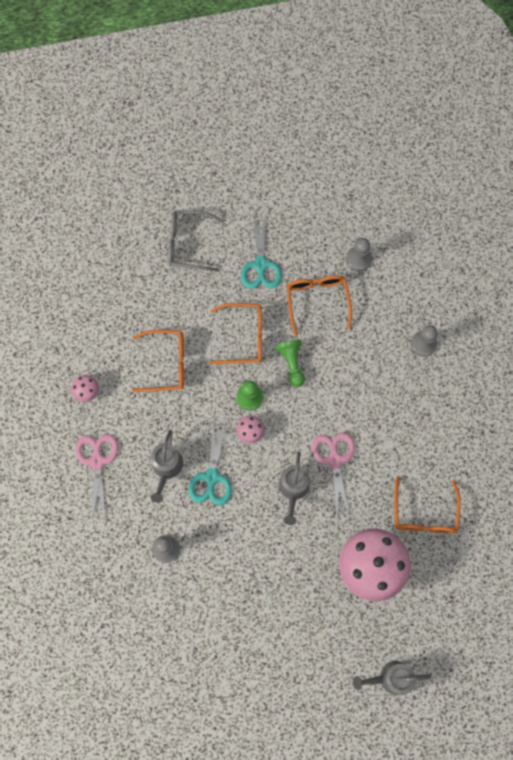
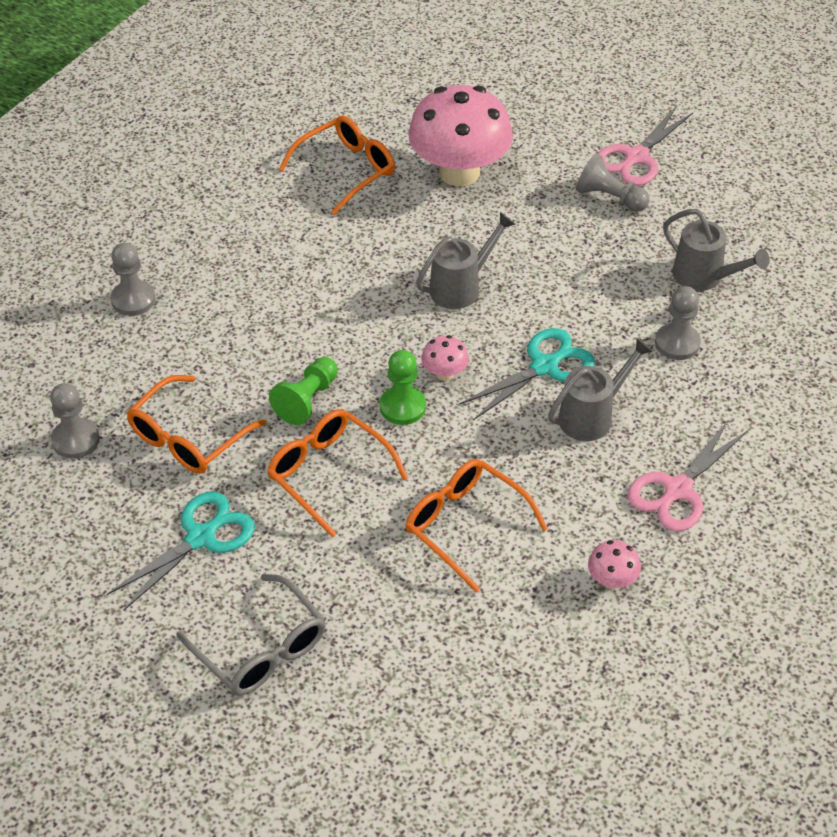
camera: 135 degrees left, 25 degrees down
(282, 621) = (609, 198): none -> grey pawn
(335, 460) = (380, 277): pink scissors -> pink scissors (636, 157)
(390, 678) = (547, 91): grey watering can -> grey watering can (704, 277)

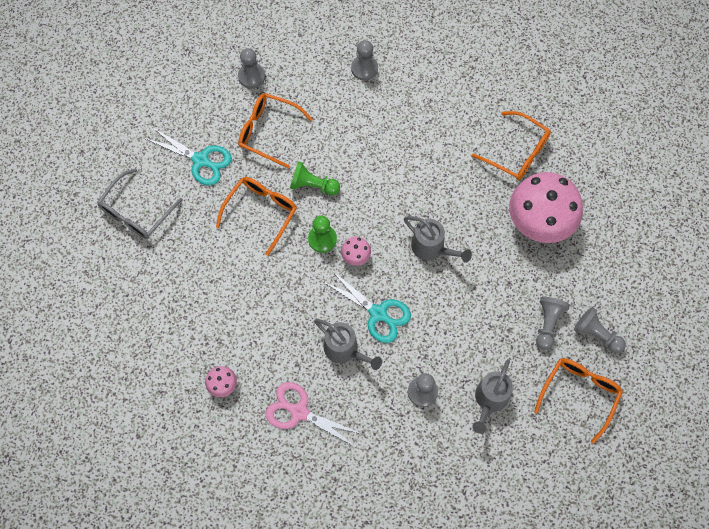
camera: 75 degrees right, 20 degrees up
(465, 525) = (242, 295): orange glasses -> orange glasses (579, 394)
(636, 157) = (596, 334): pink scissors -> grey pawn

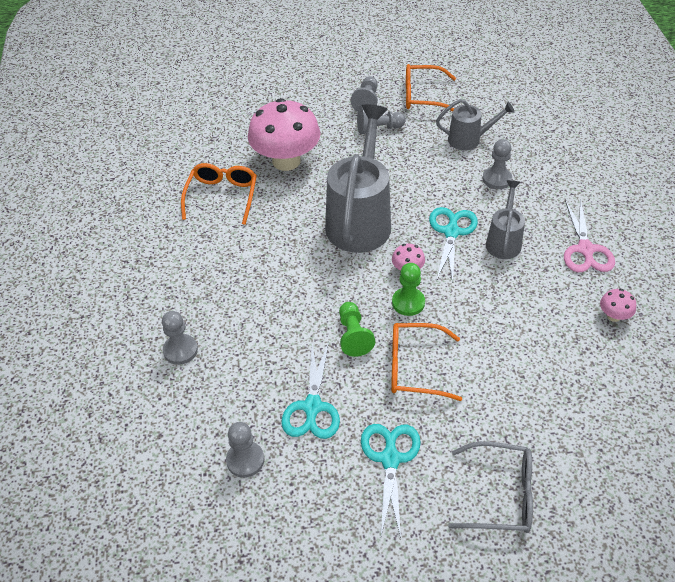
camera: 115 degrees left, 20 degrees down
(268, 131) = (312, 407): orange glasses -> turquoise scissors
(432, 248) = (360, 219): grey watering can -> grey watering can, size x1.90

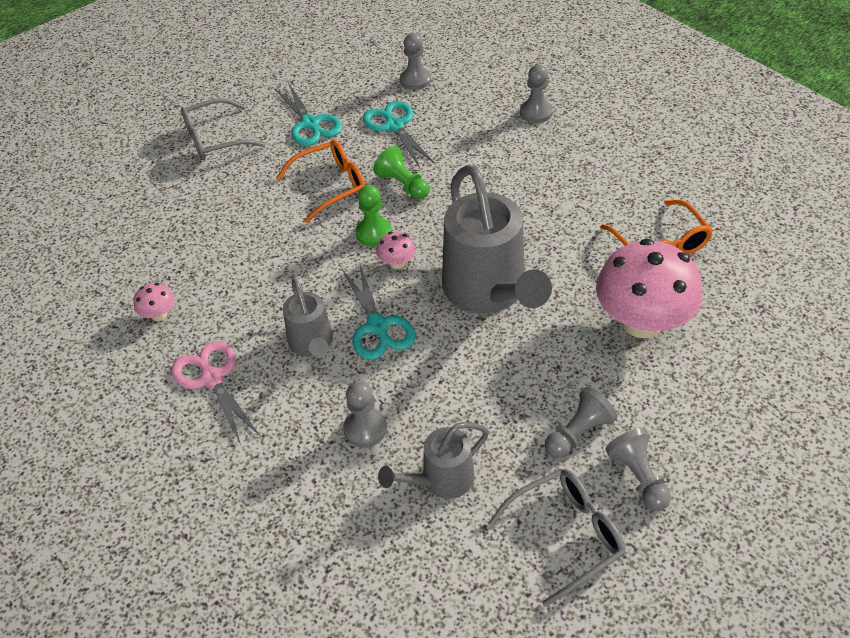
camera: 150 degrees right, 0 degrees up
(423, 96) = (566, 535): orange glasses -> grey glasses

